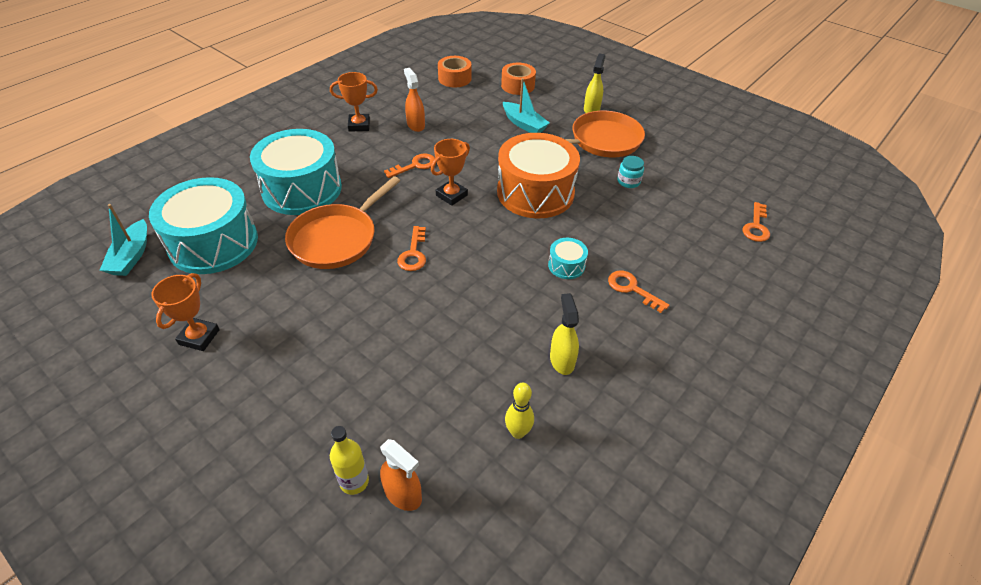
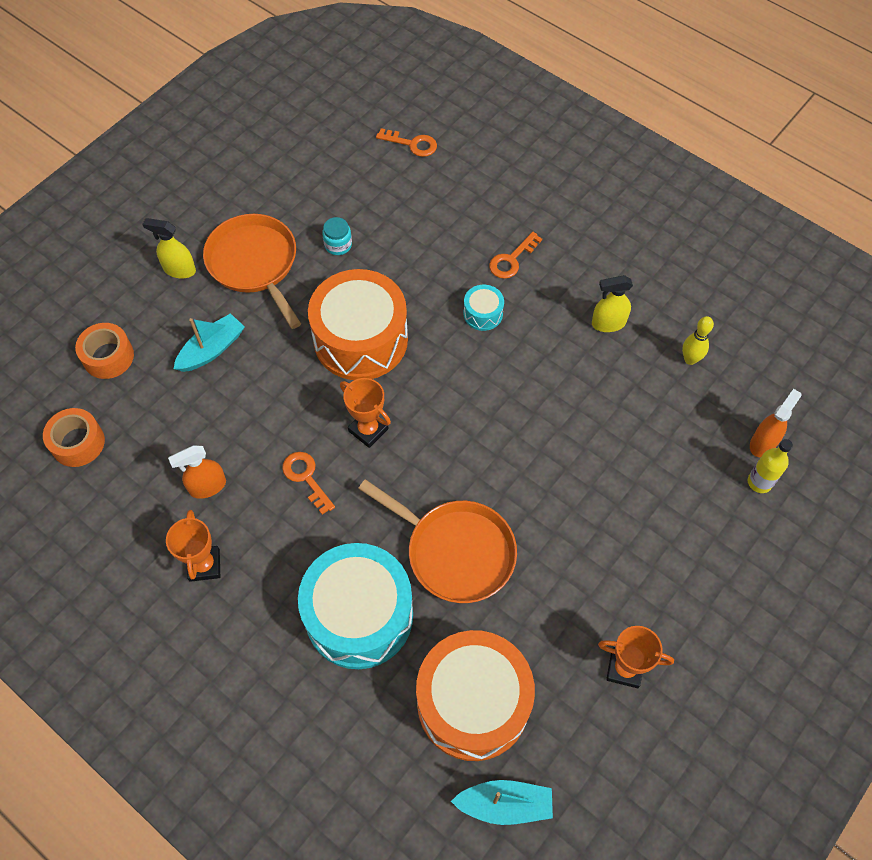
camera: 90 degrees left, 15 degrees up
(213, 243) = (473, 702): turquoise drum -> orange drum
(413, 253) = (475, 463): orange key -> none

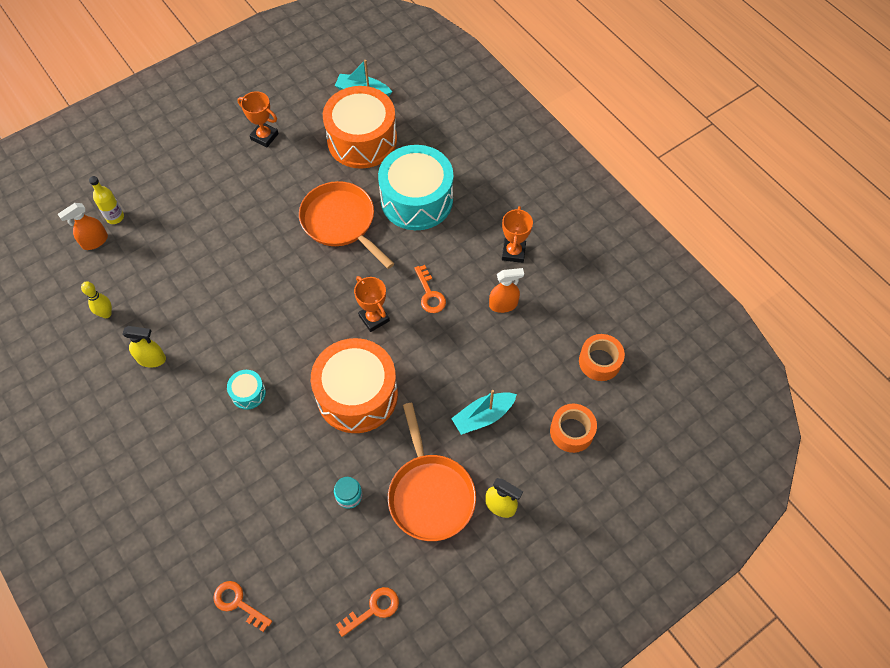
camera: 165 degrees left, 0 degrees up
(512, 260) = (201, 439): orange key -> orange key (373, 609)

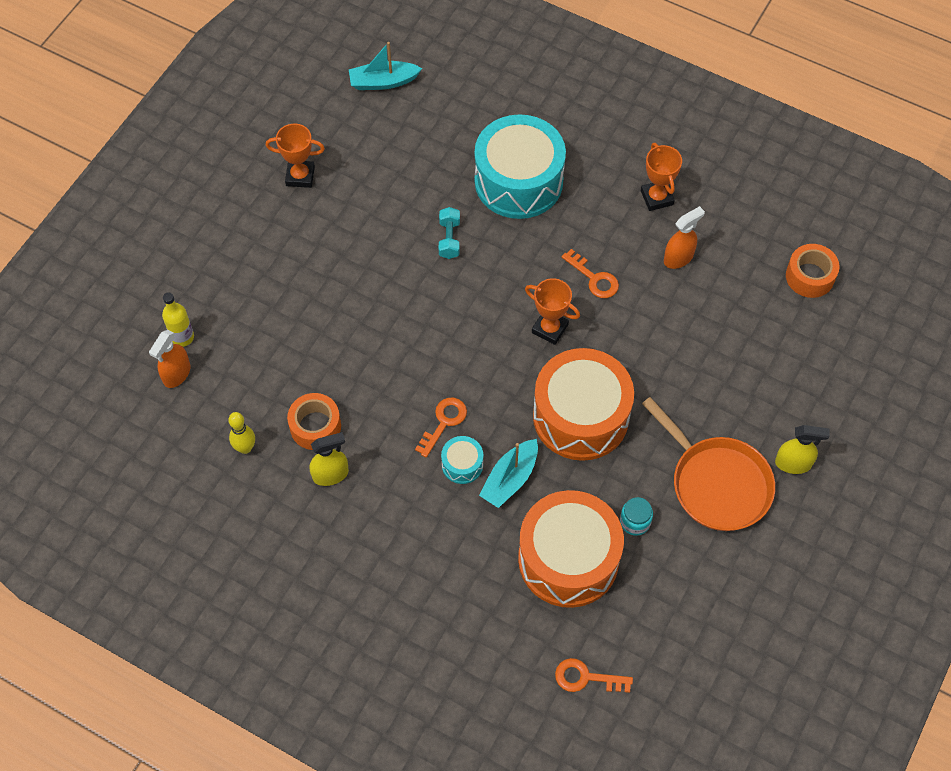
camera: 25 degrees left, 0 degrees up
(341, 222) = (449, 239): orange pan -> turquoise dumbbell
(362, 140) = (416, 137): orange drum -> orange drum (568, 559)
(373, 609) = (726, 620): orange key -> orange key (444, 422)
(483, 416) = (724, 382): turquoise boat -> turquoise boat (510, 479)
(571, 431) = (821, 359): orange tape -> orange tape (315, 426)

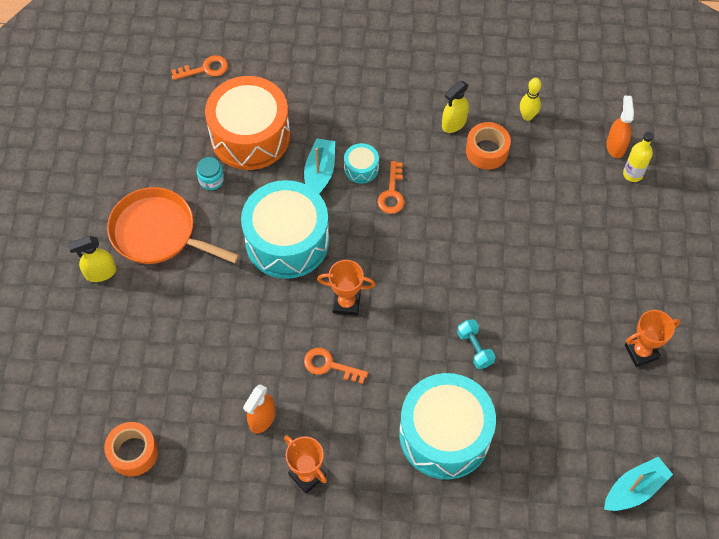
camera: 155 degrees right, 0 degrees up
(580, 416) = (287, 241): orange drum -> turquoise drum

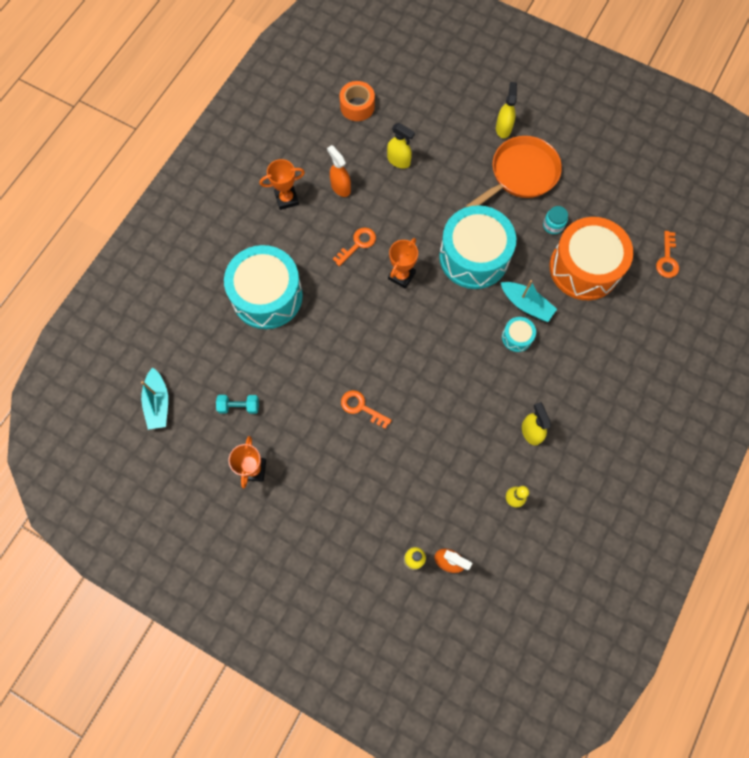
camera: 115 degrees right, 10 degrees up
(195, 368) = (399, 161): none -> yellow spray bottle
(392, 193) = (483, 350): orange key -> orange key (361, 407)
(475, 348) = (320, 348): turquoise dumbbell -> turquoise dumbbell (239, 406)
(487, 151) = (491, 445): orange tape -> none

